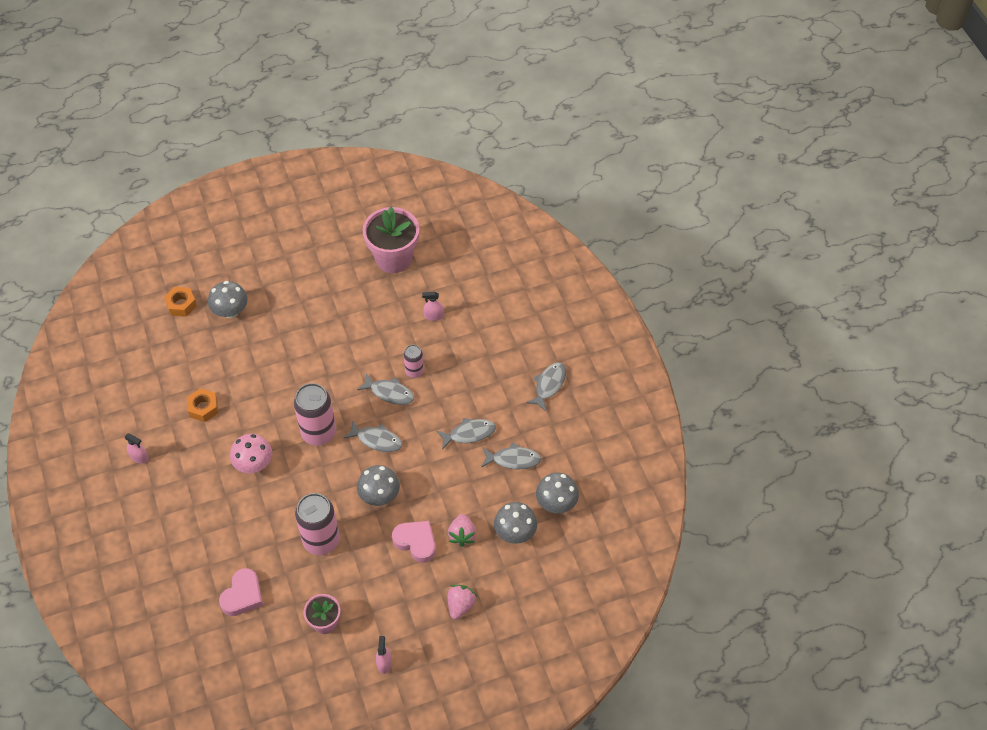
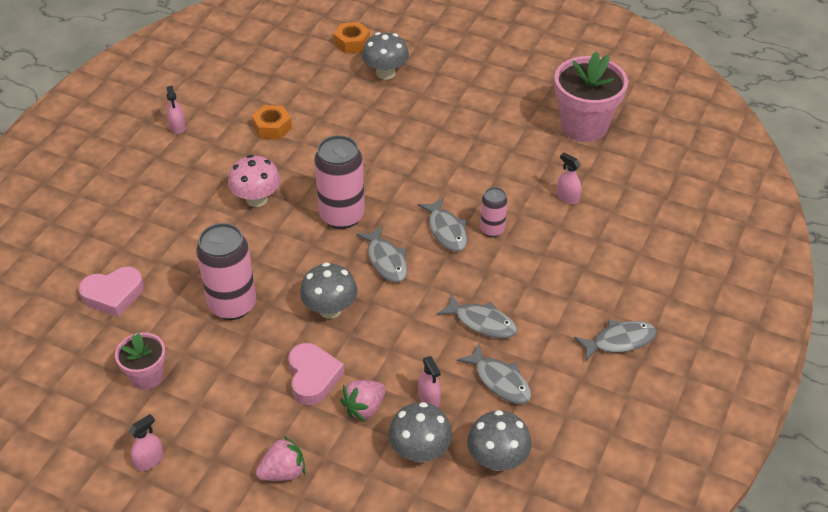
camera: 45 degrees right, 10 degrees down
(488, 500) = (429, 398): none -> pink spray bottle

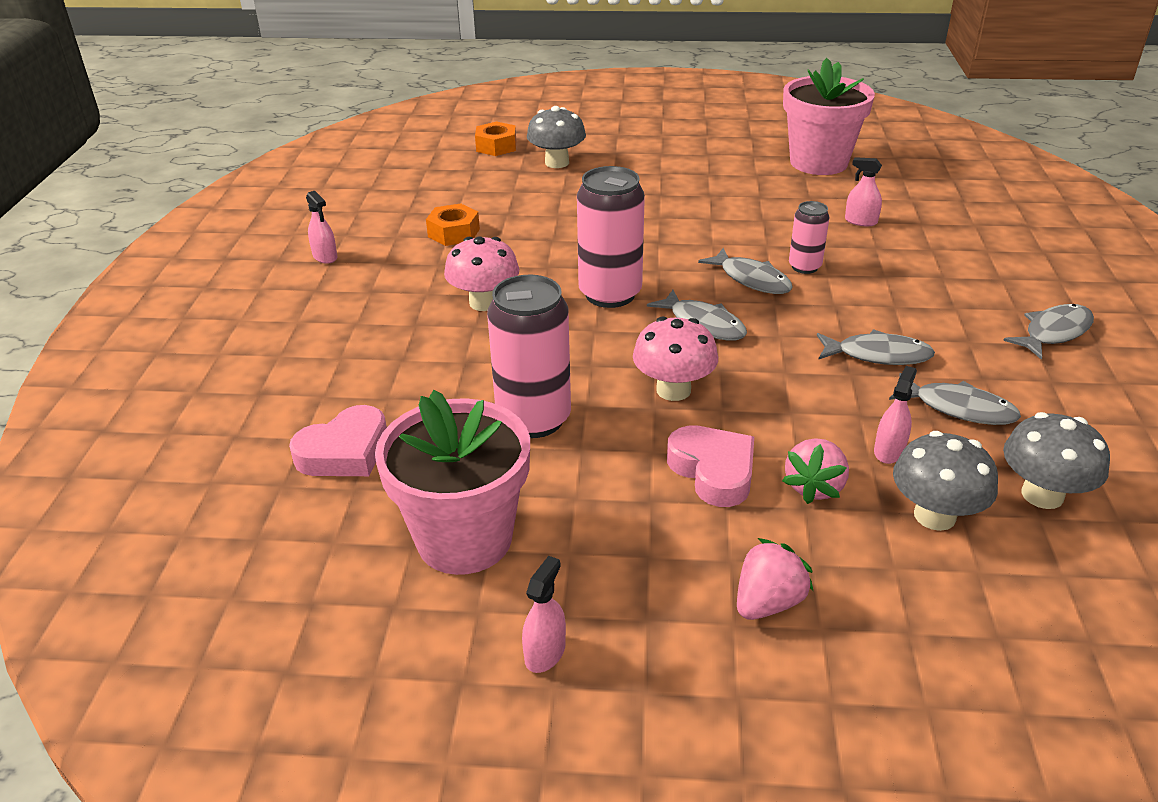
camera: 20 degrees left, 10 degrees down
(147, 376) = (464, 539): pink flower pot -> pink flower pot, size x1.79
(330, 309) = (673, 390): grey mushroom -> pink mushroom
(429, 398) = (889, 451): pink spray bottle -> pink spray bottle turned 105 degrees counterclockwise

